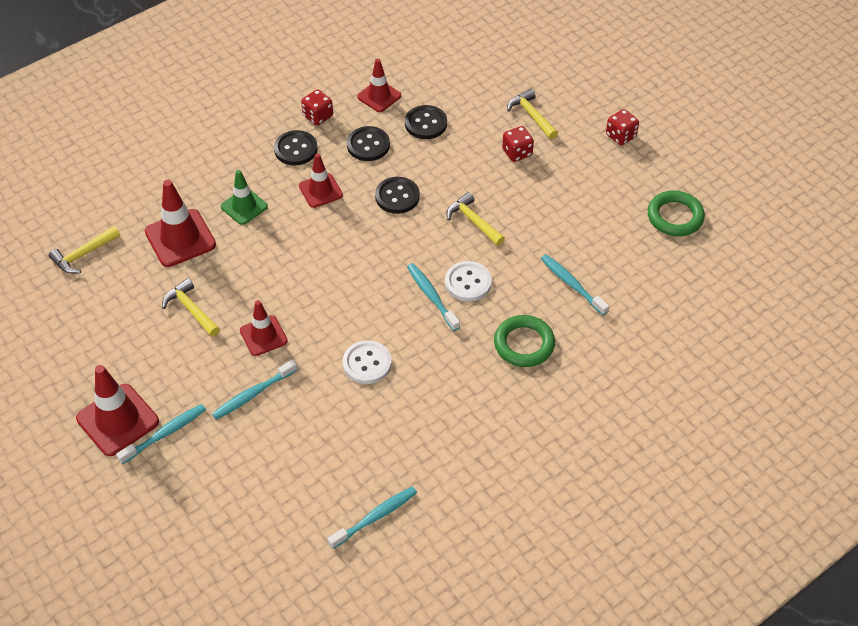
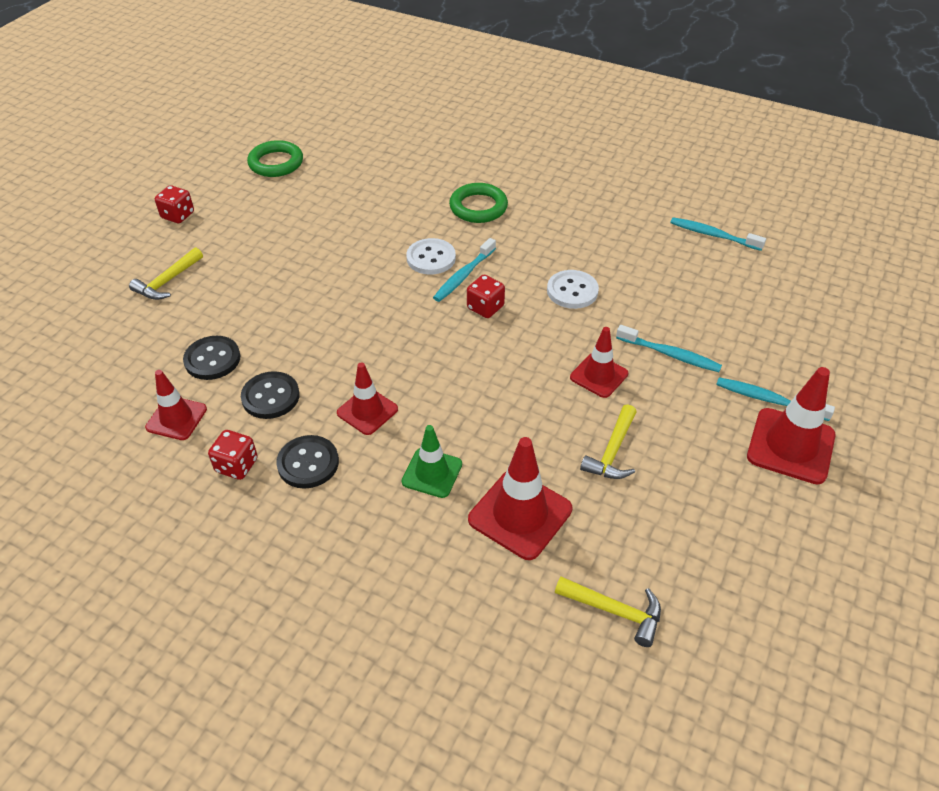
camera: 115 degrees left, 5 degrees down
(397, 196) = (343, 343): black button -> none
(473, 221) = (348, 278): yellow hammer -> none
(517, 153) = (232, 276): red dice -> red dice (485, 307)
(572, 284) = (392, 198): turquoise toothbrush -> none

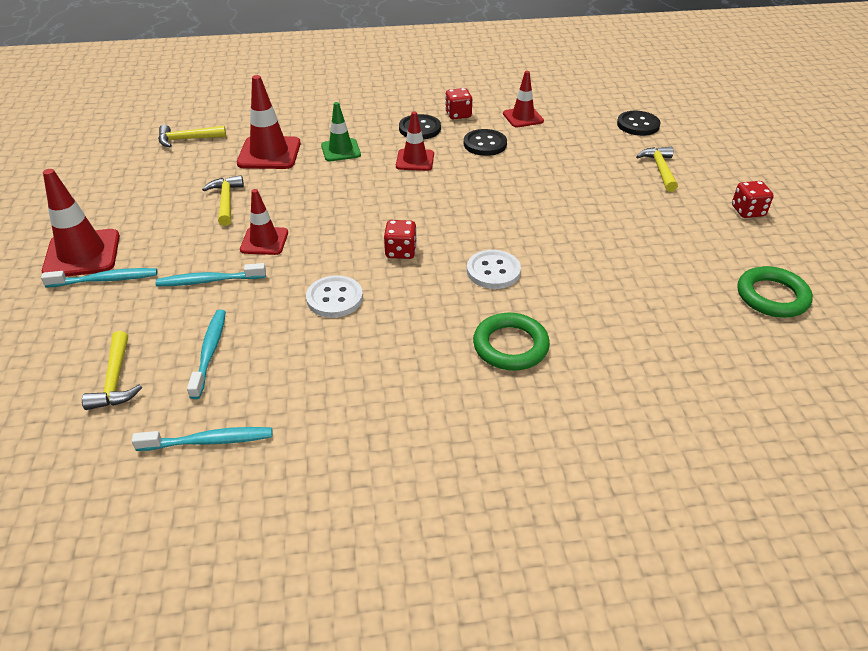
camera: 145 degrees right, 5 degrees down
(212, 359) = (550, 146): black button -> black button (638, 125)
(463, 275) = (447, 269): turquoise toothbrush -> turquoise toothbrush (210, 352)
(771, 299) = (115, 380): none -> yellow hammer

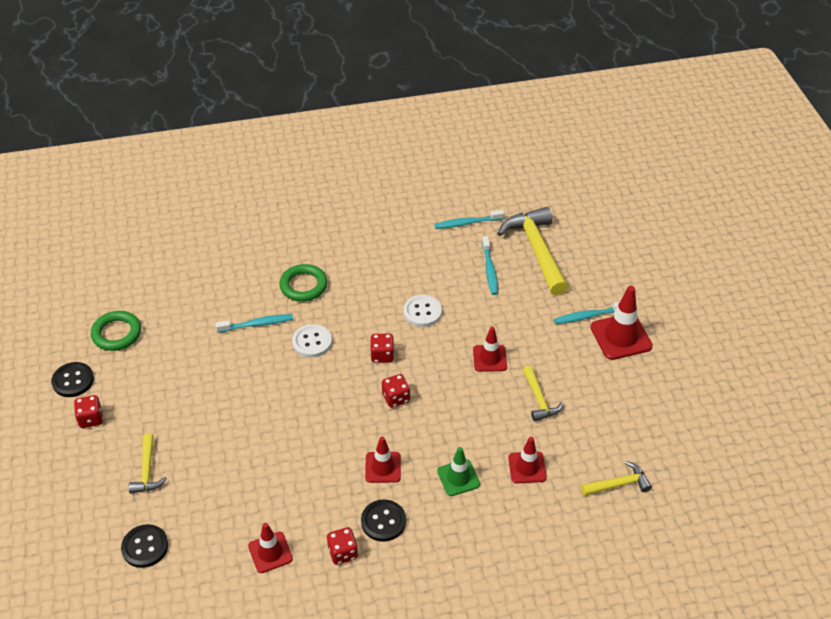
camera: 175 degrees right, 5 degrees up
(115, 380) = (536, 250): yellow hammer -> yellow hammer, size x1.93
(209, 281) = (515, 320): turquoise toothbrush -> turquoise toothbrush (257, 324)
(269, 153) = (527, 467): red traffic cone -> red traffic cone, size x0.64
(391, 211) = (396, 398): none -> red dice
(485, 144) = (314, 499): black button -> black button (73, 381)

